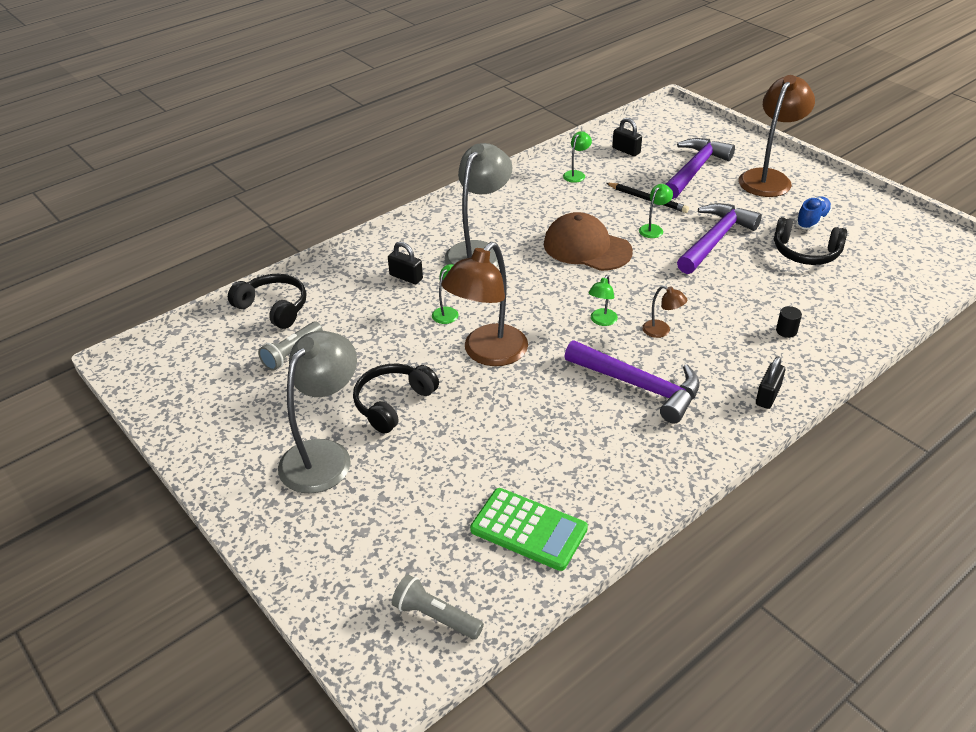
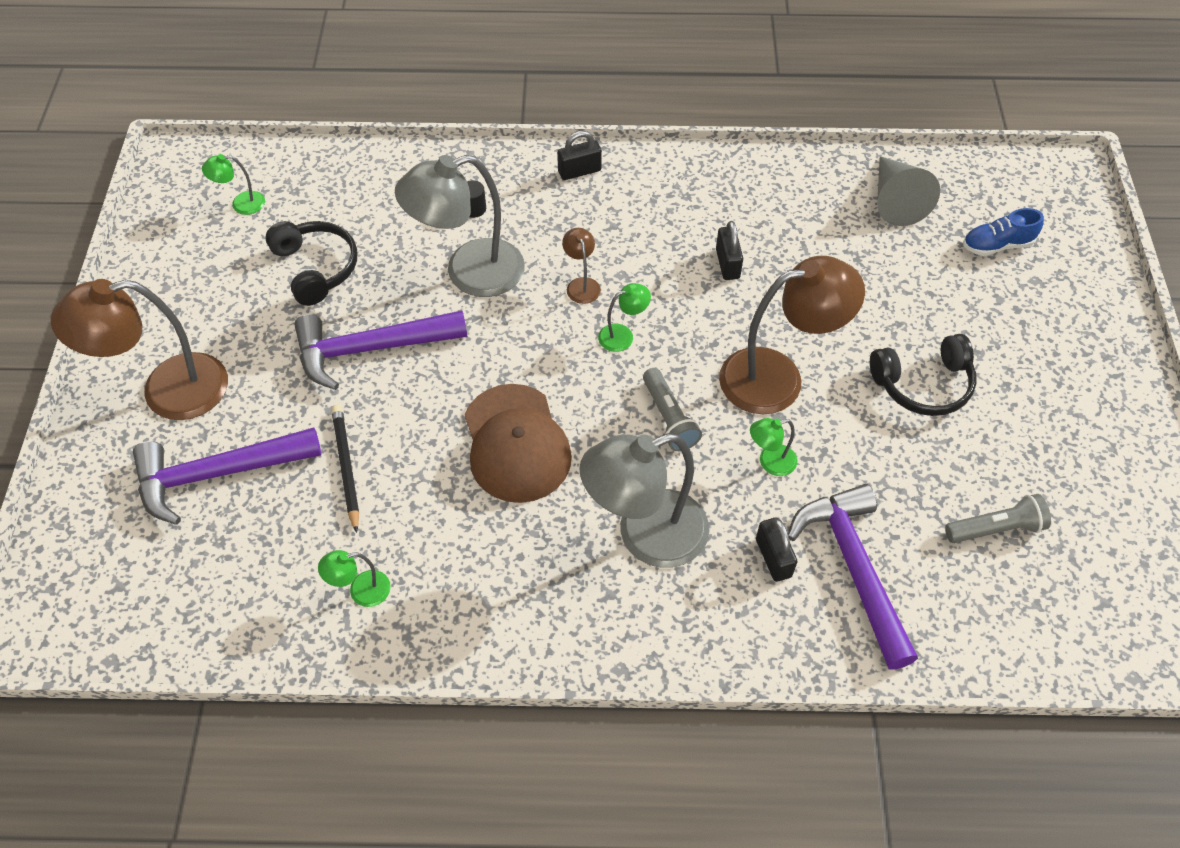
camera: 140 degrees left, 15 degrees up
(273, 308) = (980, 627): black headphones -> none
(324, 455) = (1030, 372): grey lamp -> grey lamp (469, 273)
(436, 616) = (1017, 189): grey flashlight -> grey flashlight (669, 418)
(528, 529) = (895, 200): green calculator -> grey cone
(626, 150) = (234, 588): black padlock -> black padlock (727, 264)
(639, 386) = (673, 248): purple hammer -> purple hammer (854, 569)
(653, 229) = (407, 415): green lamp -> green lamp (241, 204)
(812, 221) = (239, 298): blue shoe -> blue shoe (997, 245)

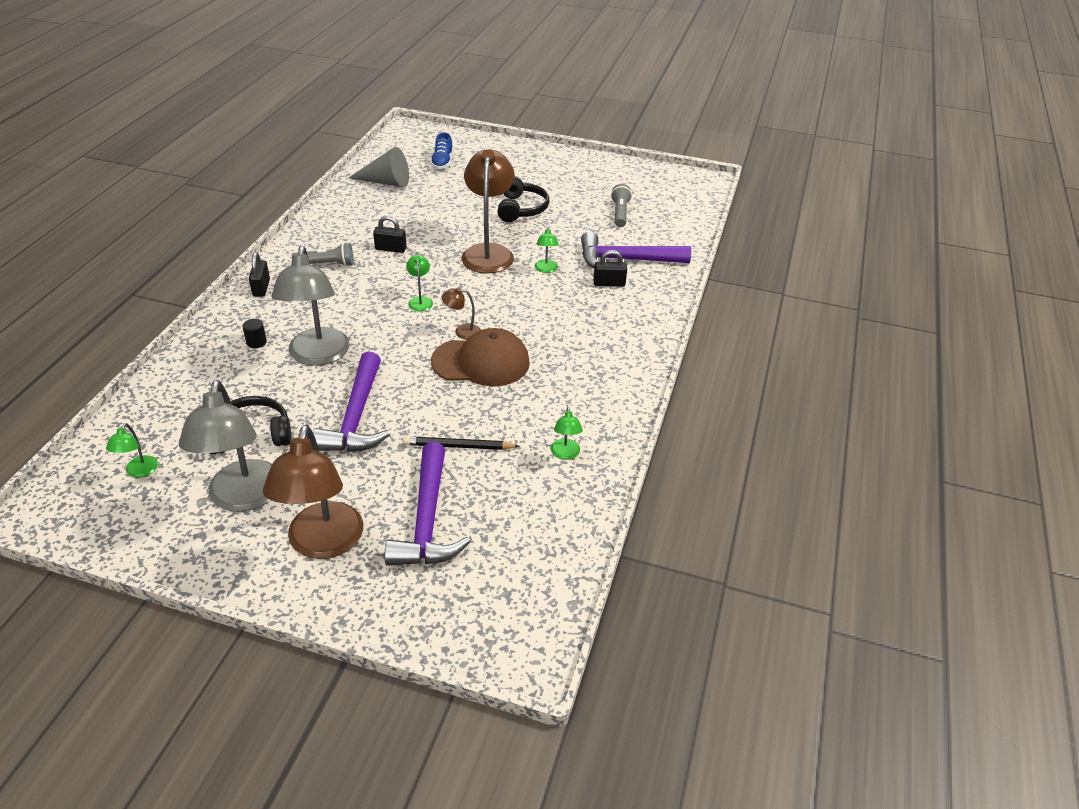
camera: 75 degrees left, 15 degrees down
(581, 284) = (366, 308): brown lamp -> brown lamp (462, 331)
(645, 535) = (575, 324): grey lamp -> grey lamp (243, 498)
(669, 418) = (495, 297): grey flashlight -> grey flashlight (326, 264)

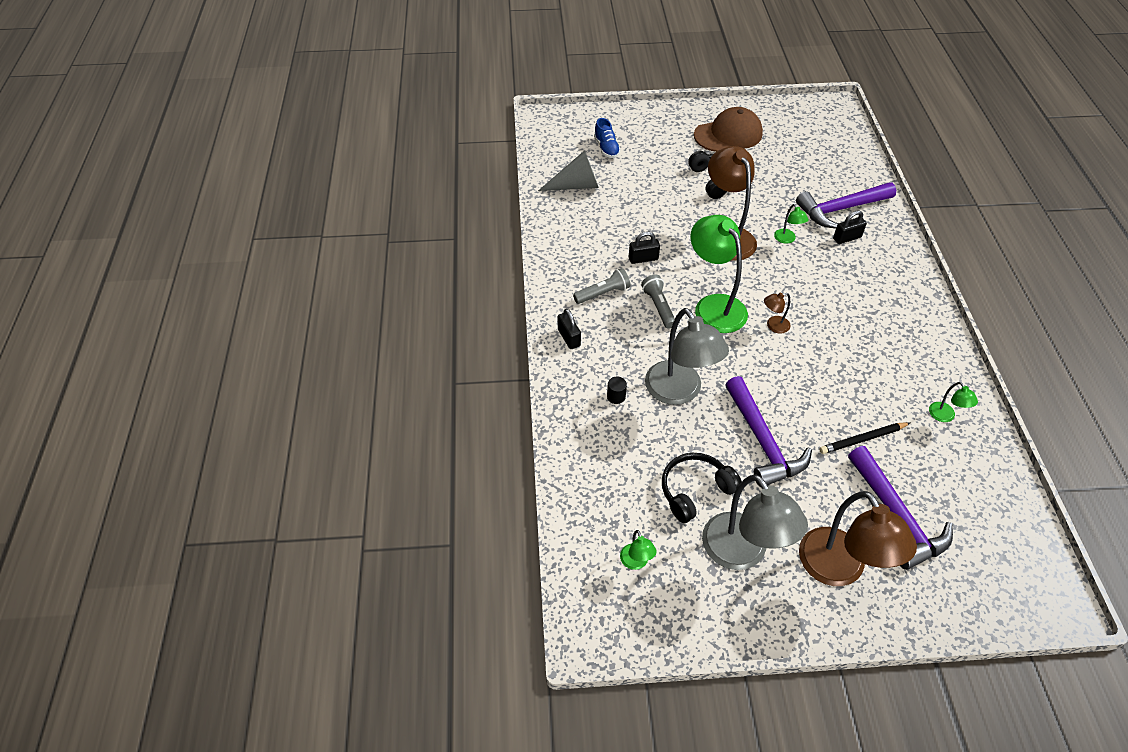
camera: 20 degrees left, 10 degrees up
(420, 300) = (714, 306): green lamp -> green lamp, size x2.28
(481, 362) = (813, 351): brown cap -> brown cap (728, 134)
(620, 213) = (798, 161): grey flashlight -> grey flashlight (658, 307)

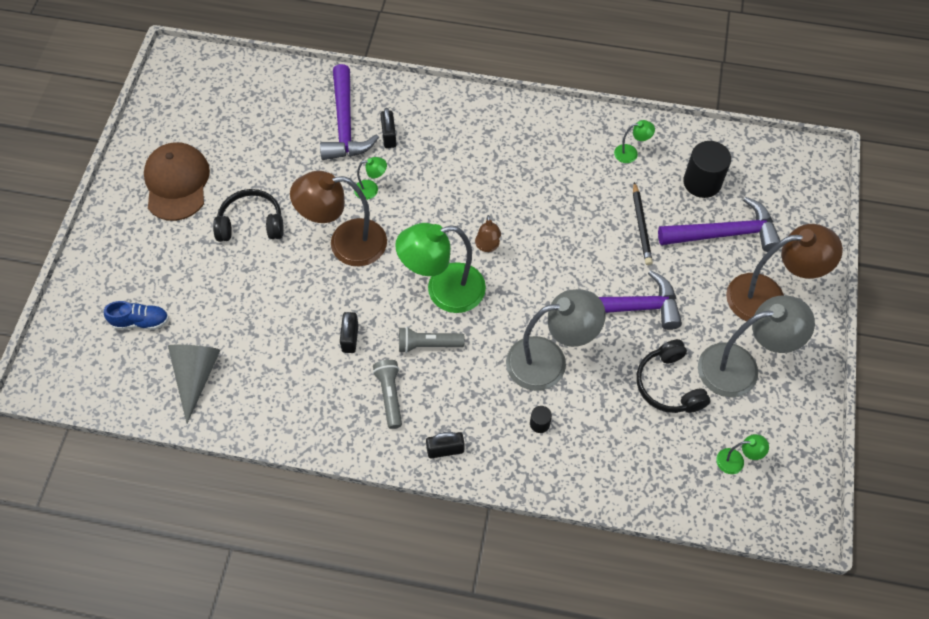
camera: 75 degrees left, 10 degrees up
(949, 486) = (702, 182): none -> black cylinder

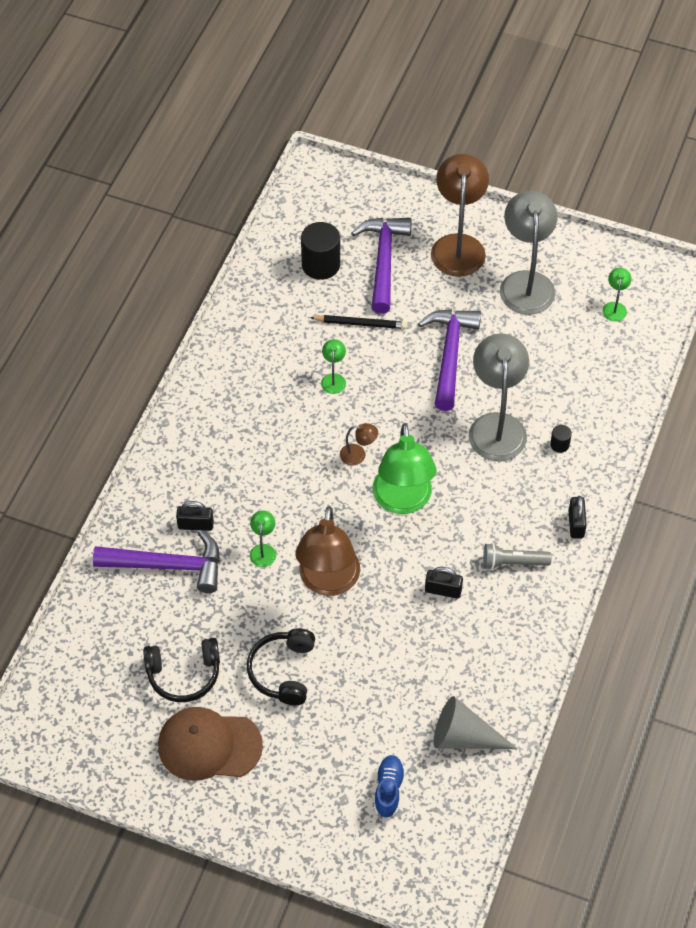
camera: 80 degrees left, 5 degrees down
(428, 344) = (462, 523): grey flashlight -> none
(631, 153) = (272, 314): green lamp -> green lamp (333, 379)
(669, 385) = (535, 339): black headphones -> black headphones (184, 674)

